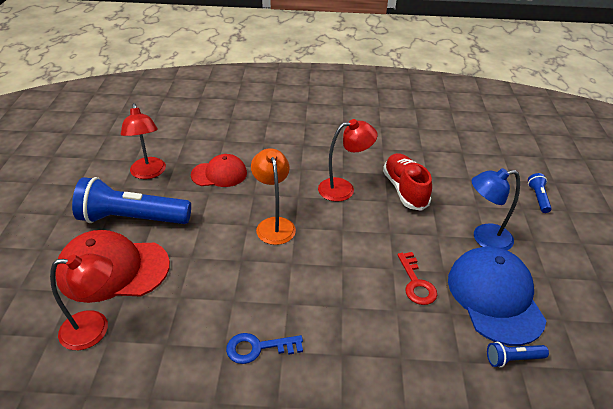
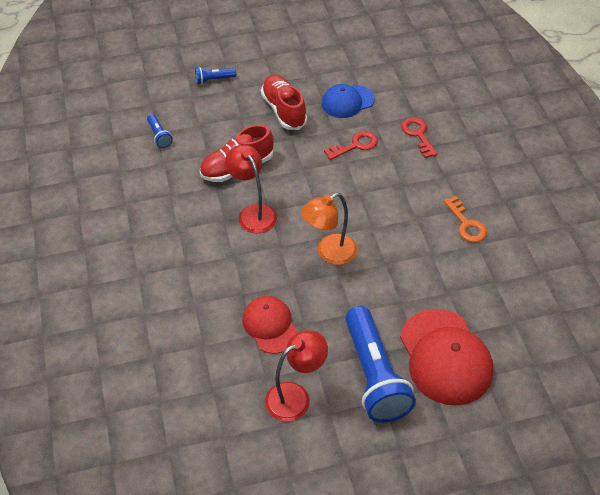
camera: 105 degrees left, 10 degrees up
(95, 329) = (510, 336): red lamp -> none
(258, 348) = (466, 224): blue key -> orange key
(422, 351) = (418, 135): none -> red key
(484, 238) = (284, 110): blue lamp -> red shoe
(495, 297) = (347, 101): blue cap -> blue cap, size x0.62
(513, 359) = (400, 91): blue flashlight -> blue flashlight (159, 136)

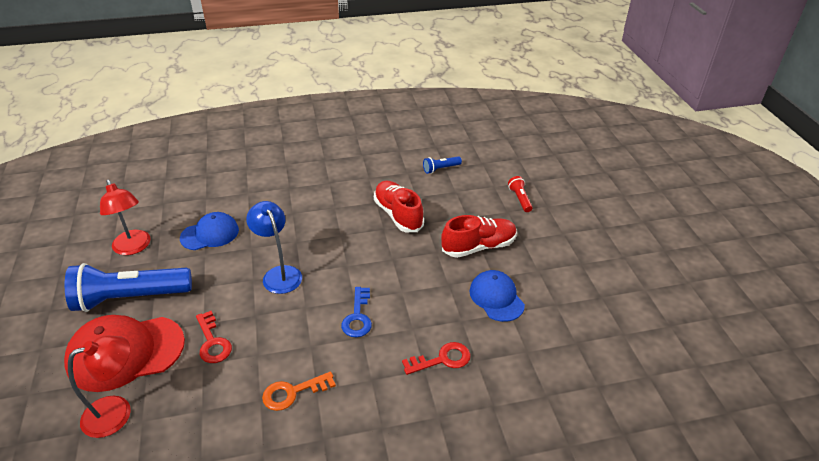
camera: 90 degrees right, 10 degrees down
(214, 80) = (519, 199): blue flashlight -> red flashlight
(253, 213) = (339, 225): red lamp -> red lamp (117, 412)
(270, 326) = (210, 234): red cap -> blue cap
(329, 253) = (279, 274): orange lamp -> blue lamp
(355, 145) = (425, 301): red key -> red key (212, 342)
(379, 189) = (358, 317): none -> blue key

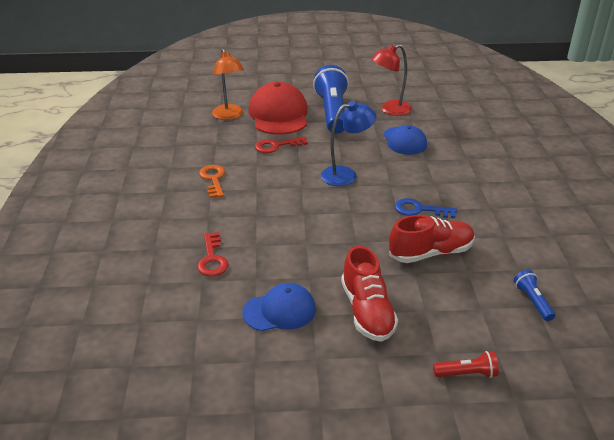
camera: 100 degrees right, 5 degrees down
(117, 412) = (229, 116): red lamp -> orange lamp
(358, 317) = (281, 214): blue key -> blue key (420, 210)

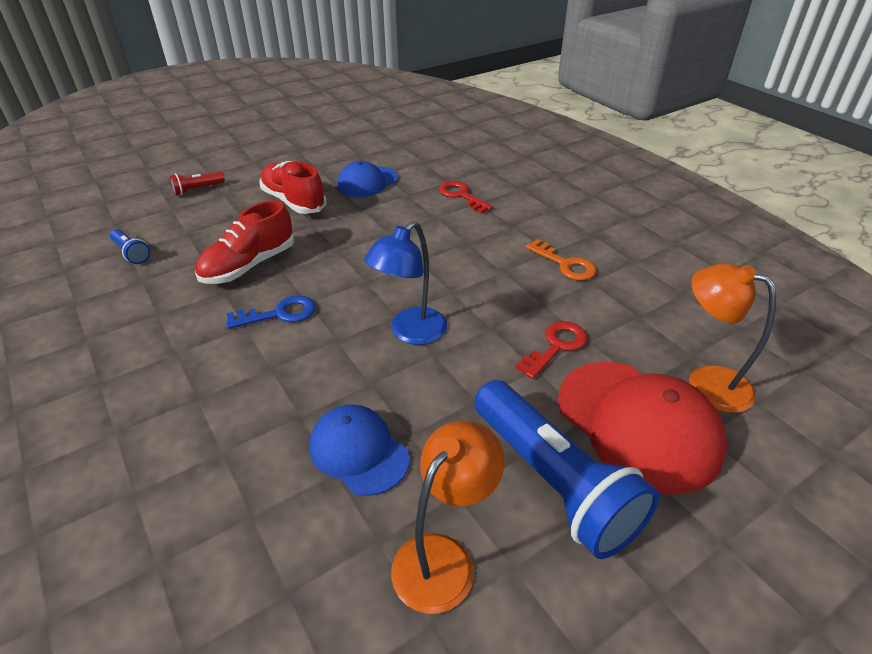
camera: 150 degrees right, 5 degrees up
(390, 110) = (443, 557): red lamp -> orange lamp

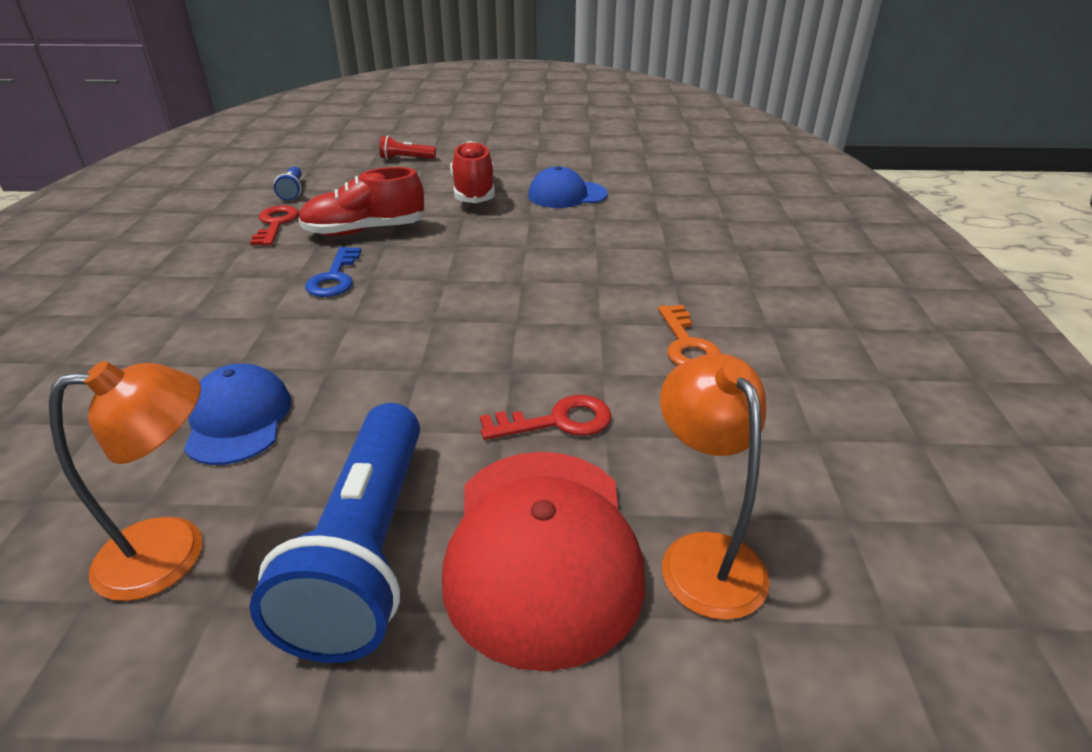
camera: 35 degrees right, 5 degrees down
(279, 314) = (334, 278): blue key -> blue key turned 75 degrees clockwise
(410, 333) = (423, 341): blue lamp -> none
(461, 196) = (653, 236): red key -> red key (275, 224)

